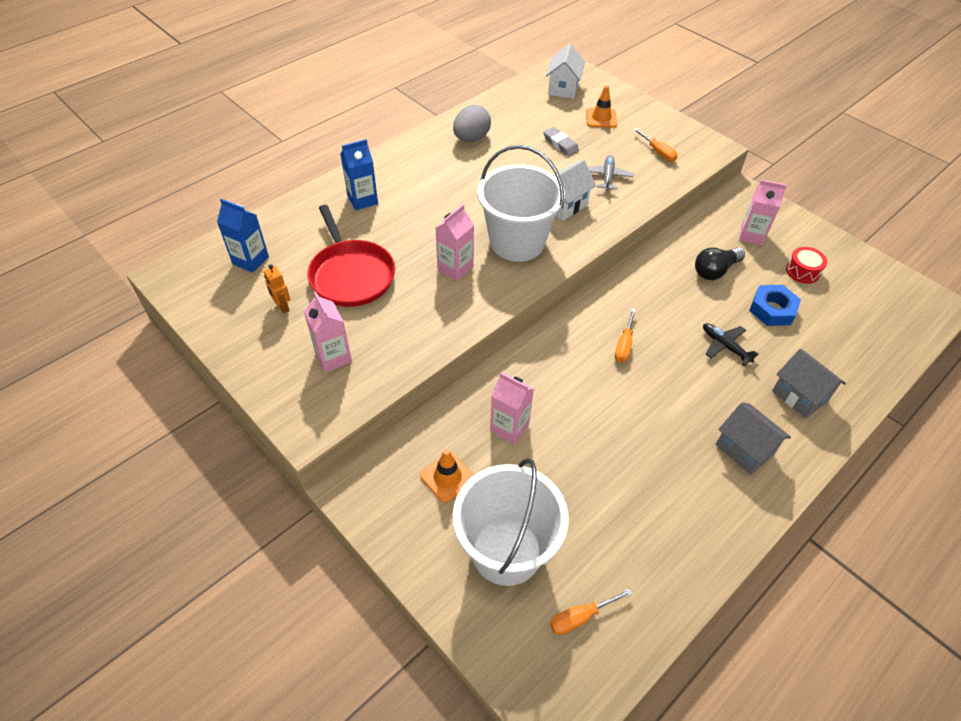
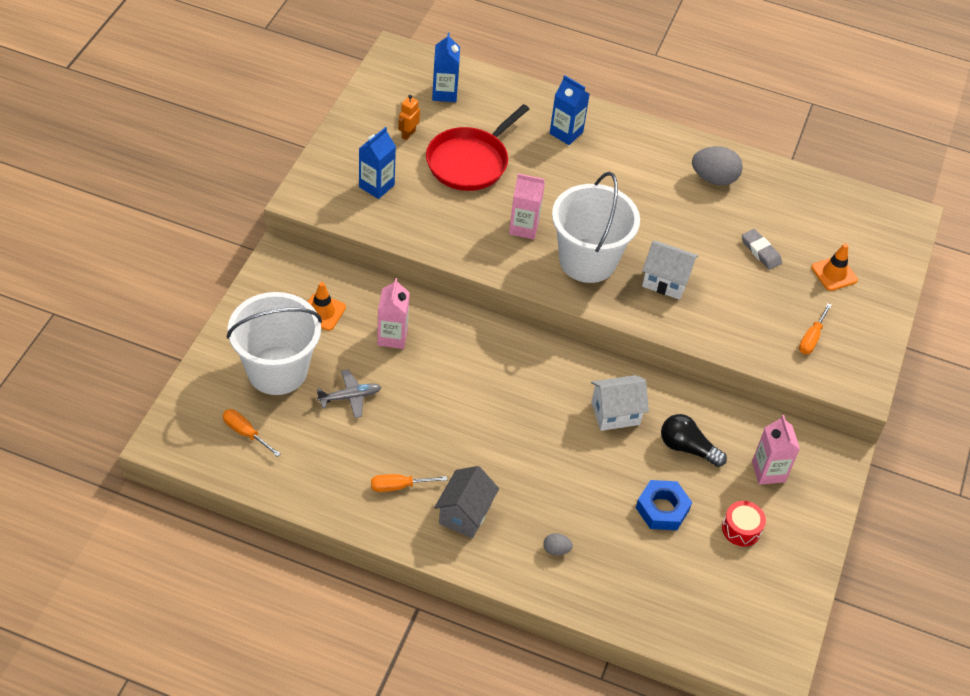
camera: 60 degrees right, 0 degrees up
(333, 357) = (376, 186): pink carton -> blue carton
(560, 144) = (760, 251): grey eraser -> grey eraser turned 60 degrees counterclockwise
(563, 88) = (863, 226): white house -> white house (615, 413)
(607, 177) = (736, 304): grey plane -> grey plane (350, 397)
(624, 345) = (535, 394): orange screwdriver -> orange screwdriver (399, 486)
(725, 346) = (584, 476): black plane -> none
(799, 396) = (556, 550): grey house -> grey egg

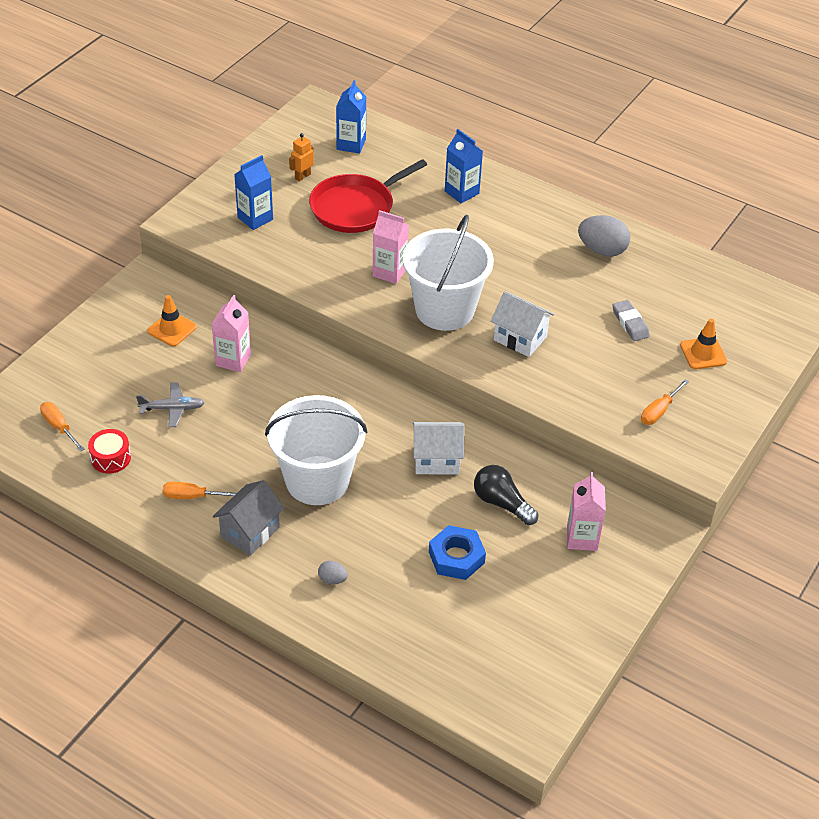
camera: 15 degrees right, 5 degrees down
(277, 370) = (109, 375): white bucket -> white bucket (317, 480)
(741, 529) = (535, 589): red drum -> red drum (111, 458)

